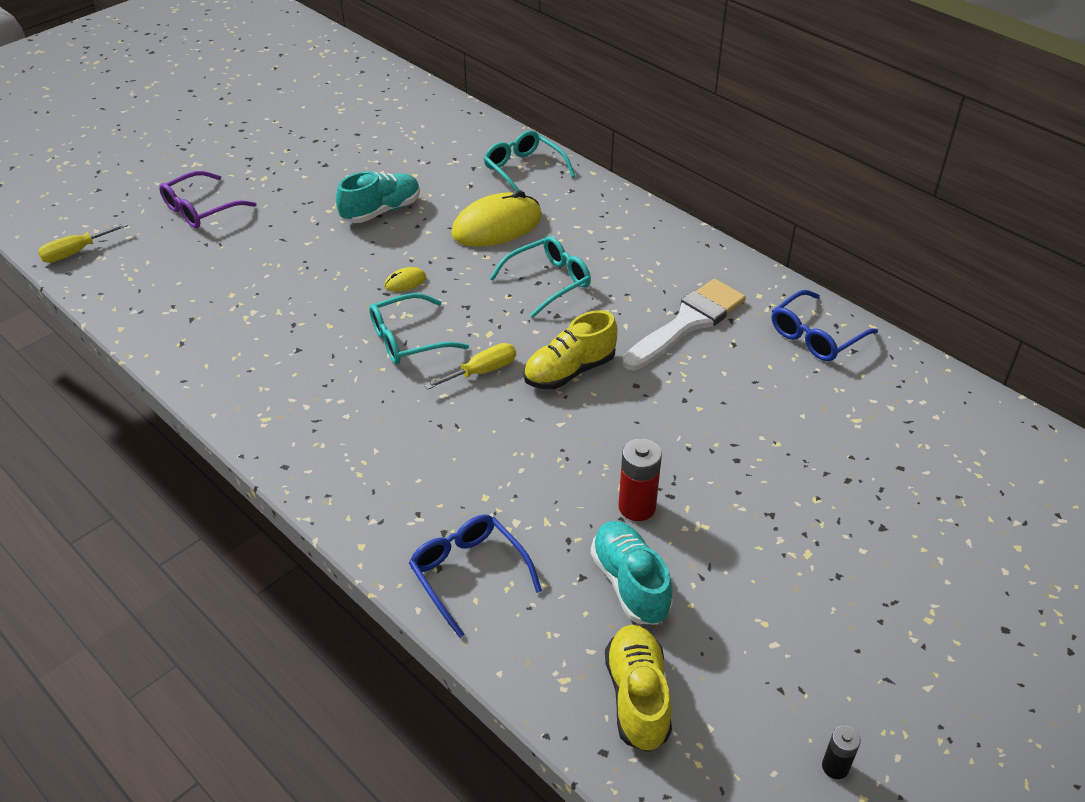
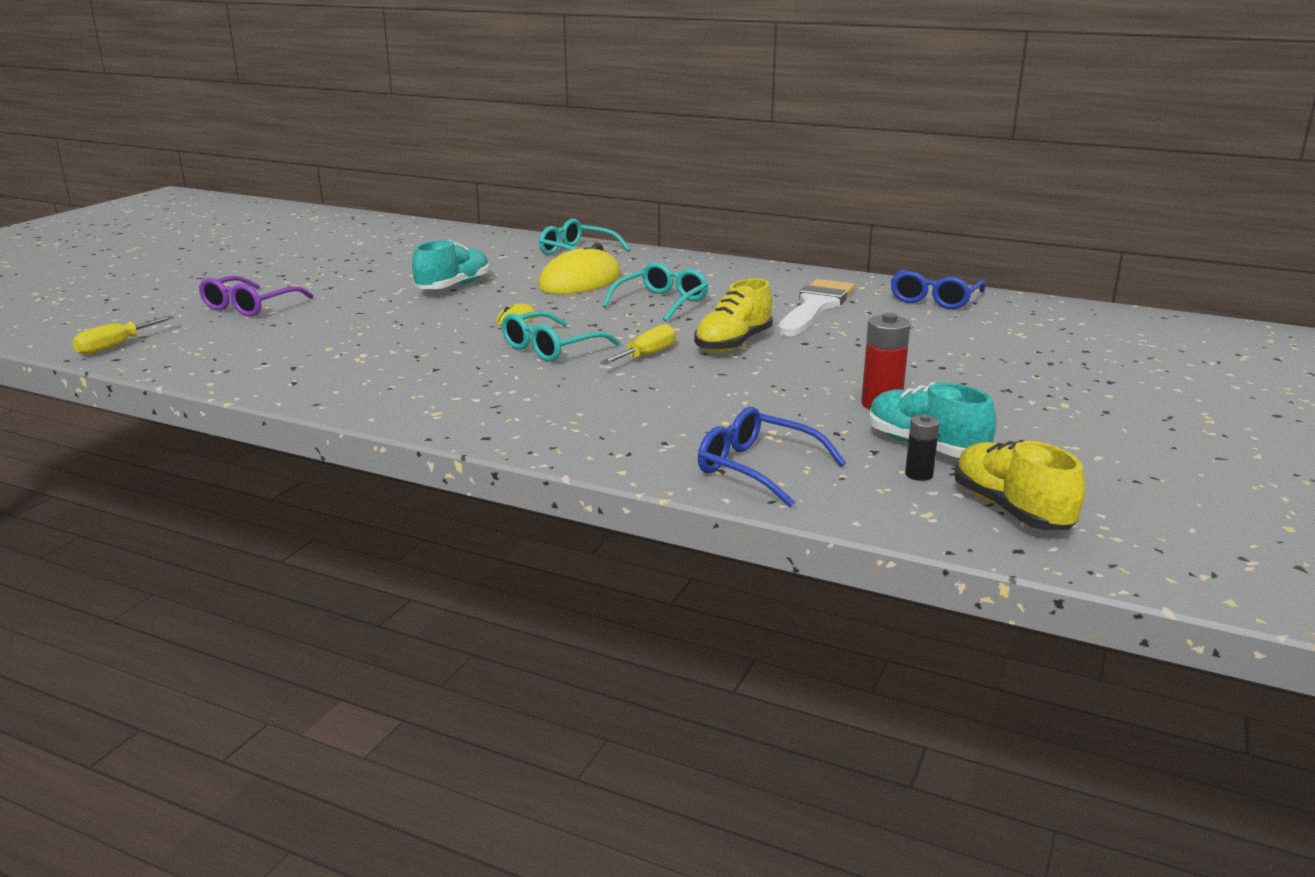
camera: 20 degrees left, 20 degrees down
(835, 767) = (1240, 514): black battery -> black battery (919, 475)

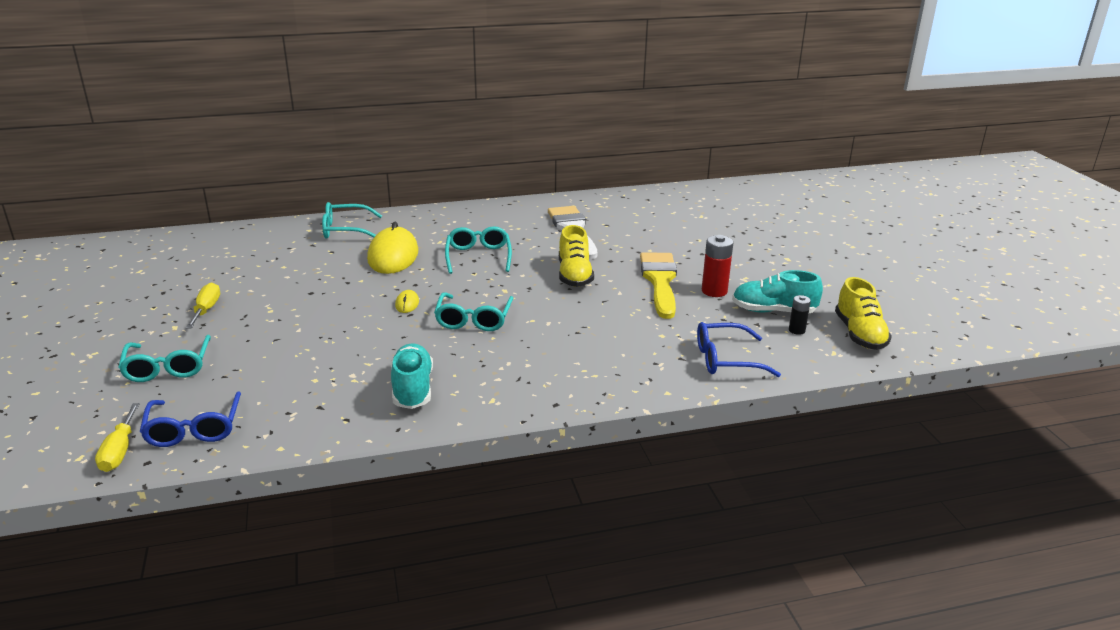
camera: 40 degrees left, 5 degrees up
(250, 306) = (168, 367): purple glasses -> turquoise glasses
(453, 287) = (307, 290): turquoise shoe -> turquoise shoe (412, 389)
(646, 355) = (540, 303): yellow screwdriver -> yellow screwdriver (206, 310)
(827, 376) = (660, 281): none -> yellow brush
(934, 299) = (625, 203): blue glasses -> blue glasses (194, 428)
(1011, 510) = (859, 334): yellow shoe -> yellow shoe turned 120 degrees counterclockwise

